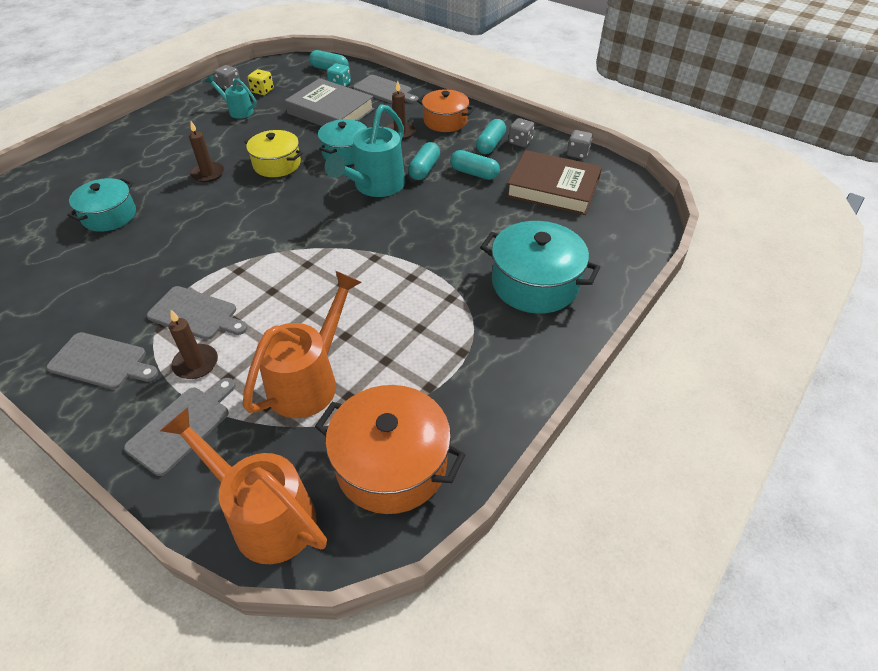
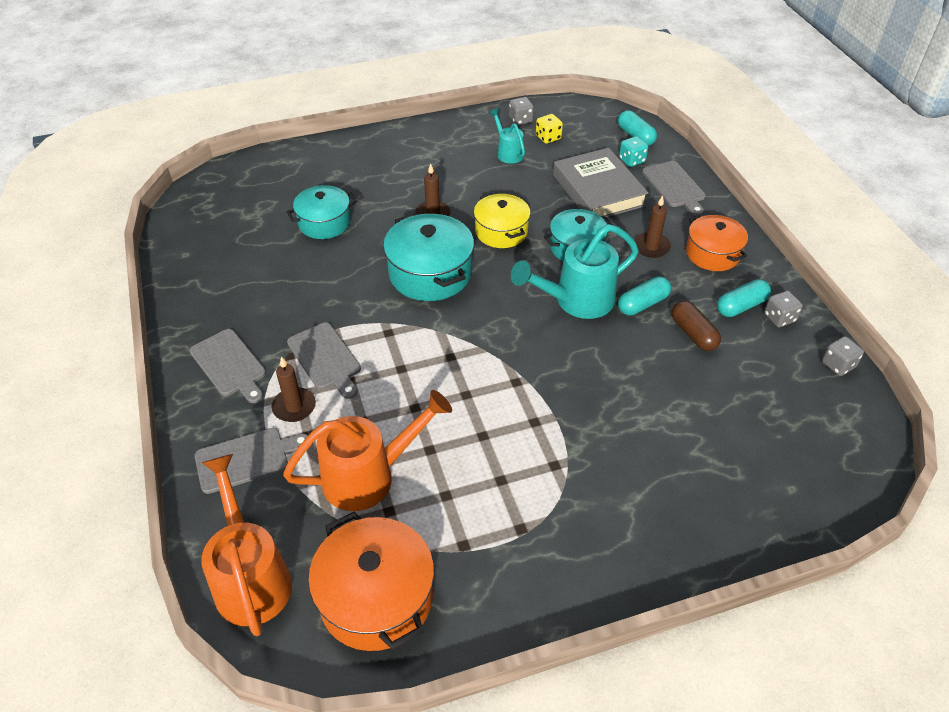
camera: 35 degrees right, 0 degrees up
(474, 173) = (693, 334): turquoise capsule -> brown capsule
(535, 283) = (653, 497): turquoise pot -> turquoise pot (430, 273)
(553, 188) = (769, 395): brown book -> none

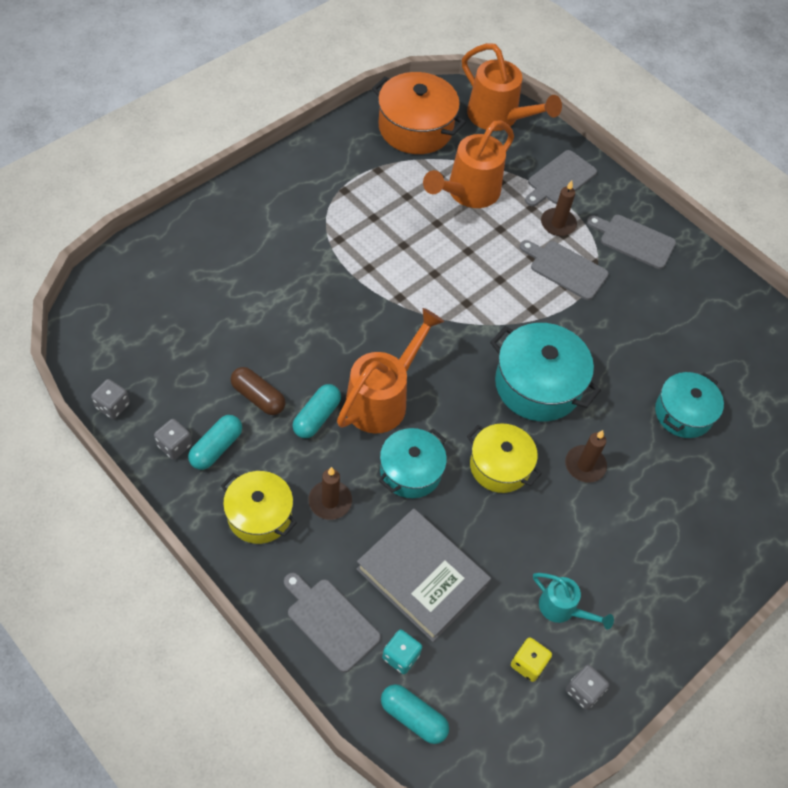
camera: 150 degrees right, 10 degrees up
(577, 301) = (382, 399): turquoise watering can -> orange watering can
(712, 253) = (259, 515): orange pot -> yellow pot

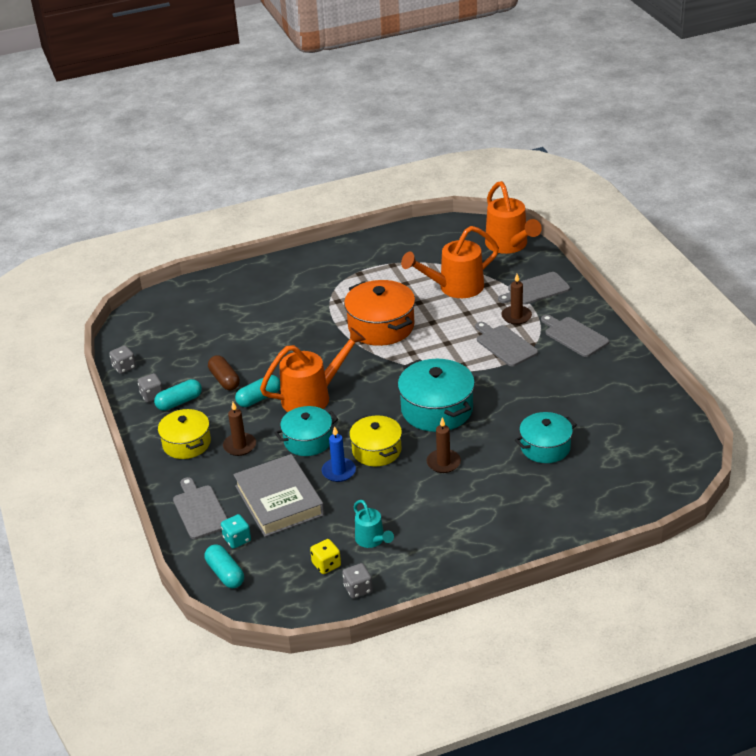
camera: 30 degrees right, 20 degrees down
(415, 128) = (438, 243): orange pot -> orange pot (381, 326)
(471, 511) = (339, 471): none -> blue candle

